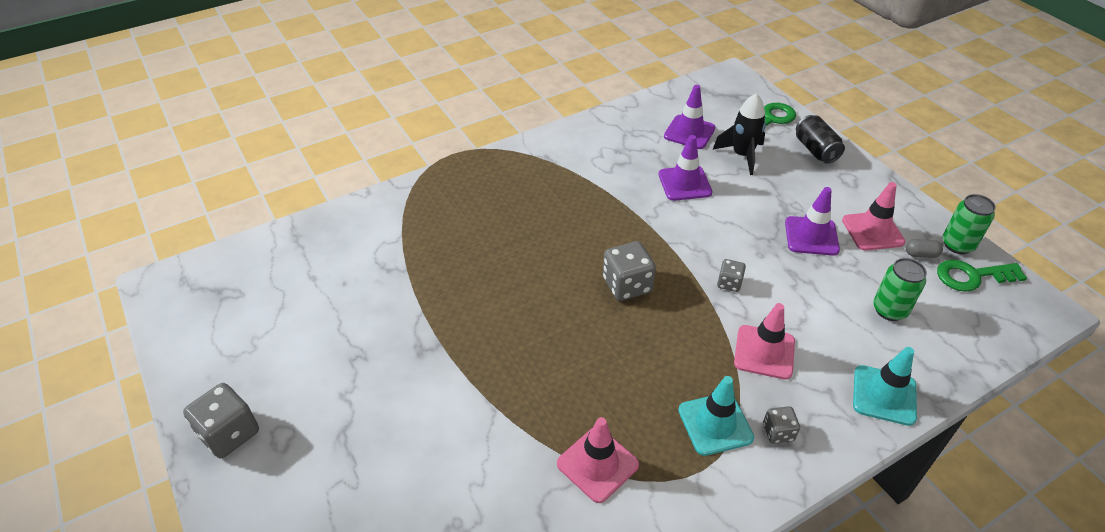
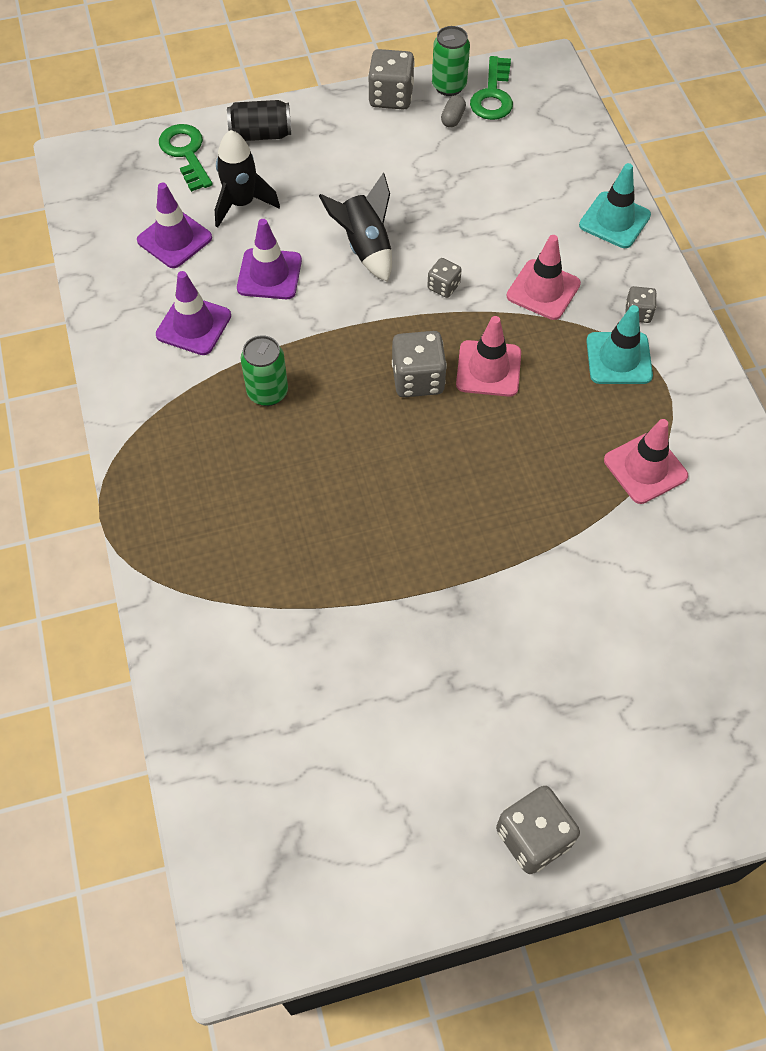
camera: 75 degrees left, 15 degrees up
(741, 228) = (365, 248): none -> black rocket
(811, 236) = (398, 192): purple traffic cone -> purple traffic cone (193, 325)
(872, 231) = (408, 141): pink traffic cone -> pink traffic cone (488, 369)
(889, 310) = (517, 173): green can -> green can (267, 392)
(913, 211) = (391, 97): none -> grey dice

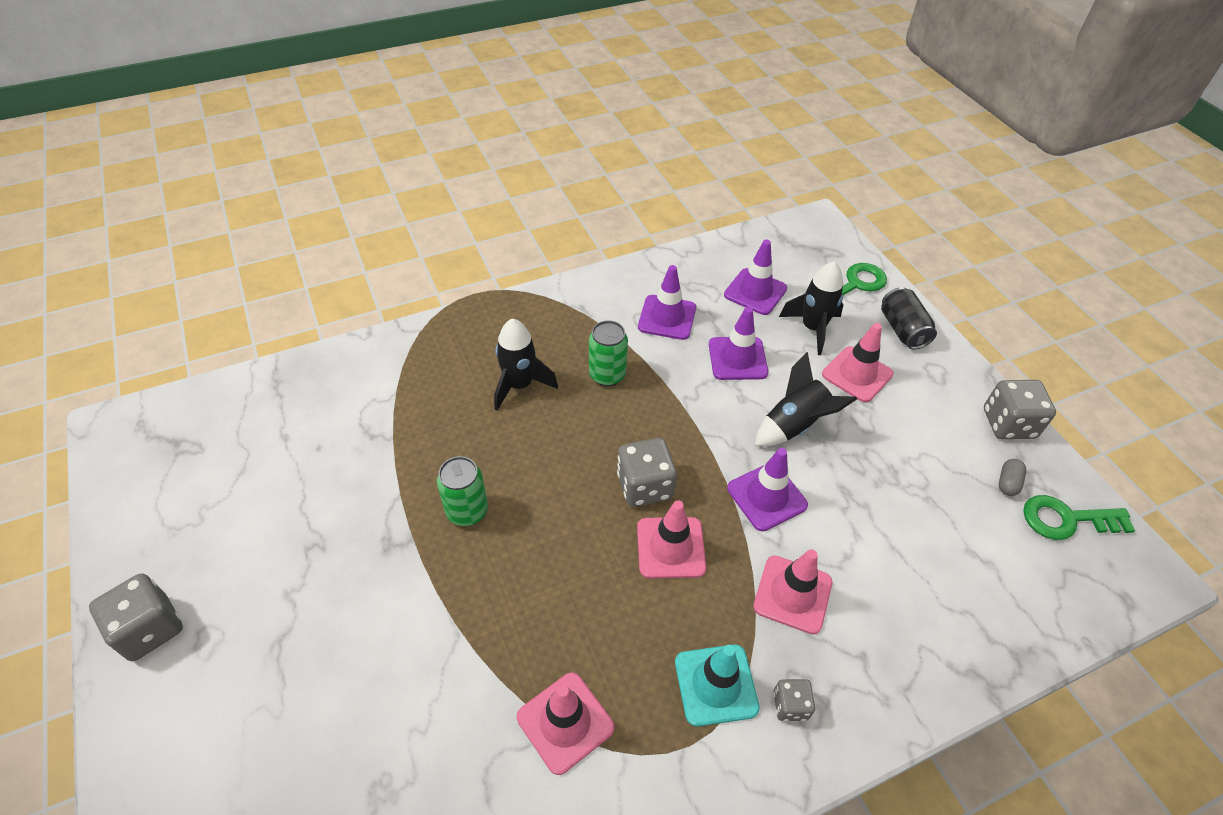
camera: 80 degrees right, 10 degrees down
(264, 477) = (519, 385): none -> black rocket
(311, 185) = (857, 374): none -> pink traffic cone
(443, 286) = (766, 497): grey dice -> purple traffic cone
(449, 86) = (1055, 474): green can -> green can (467, 511)
(452, 118) = (1007, 483): grey capsule -> grey capsule turned 75 degrees counterclockwise
(614, 220) = (929, 670): turquoise traffic cone -> none

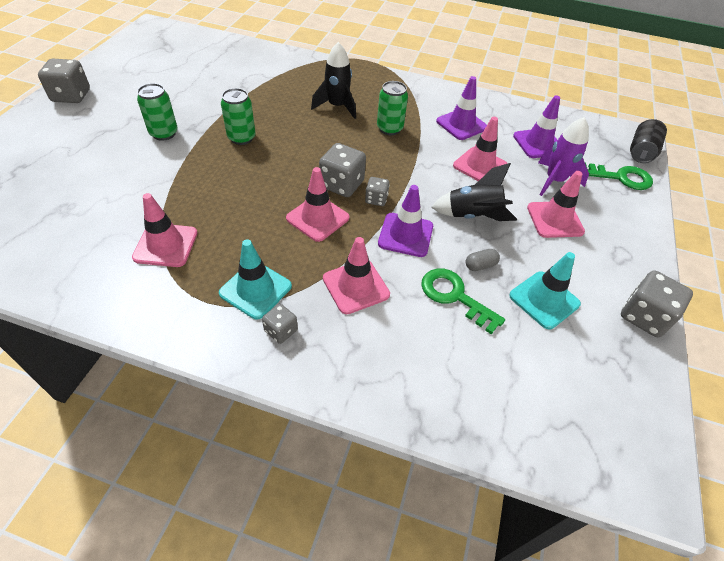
camera: 40 degrees right, 0 degrees up
(364, 581) = (164, 133): none -> green can
(696, 477) = (376, 199): none -> grey dice
(737, 358) = (480, 166): purple traffic cone -> pink traffic cone
(812, 328) = (554, 181): black rocket -> purple rocket
(902, 329) = (625, 219): black can -> black can (641, 152)
(935, 470) = (544, 300): none -> turquoise traffic cone
(1007, 483) = (594, 344): grey capsule -> grey capsule (480, 265)
(1066, 519) = (617, 397): green key -> green key (454, 296)

